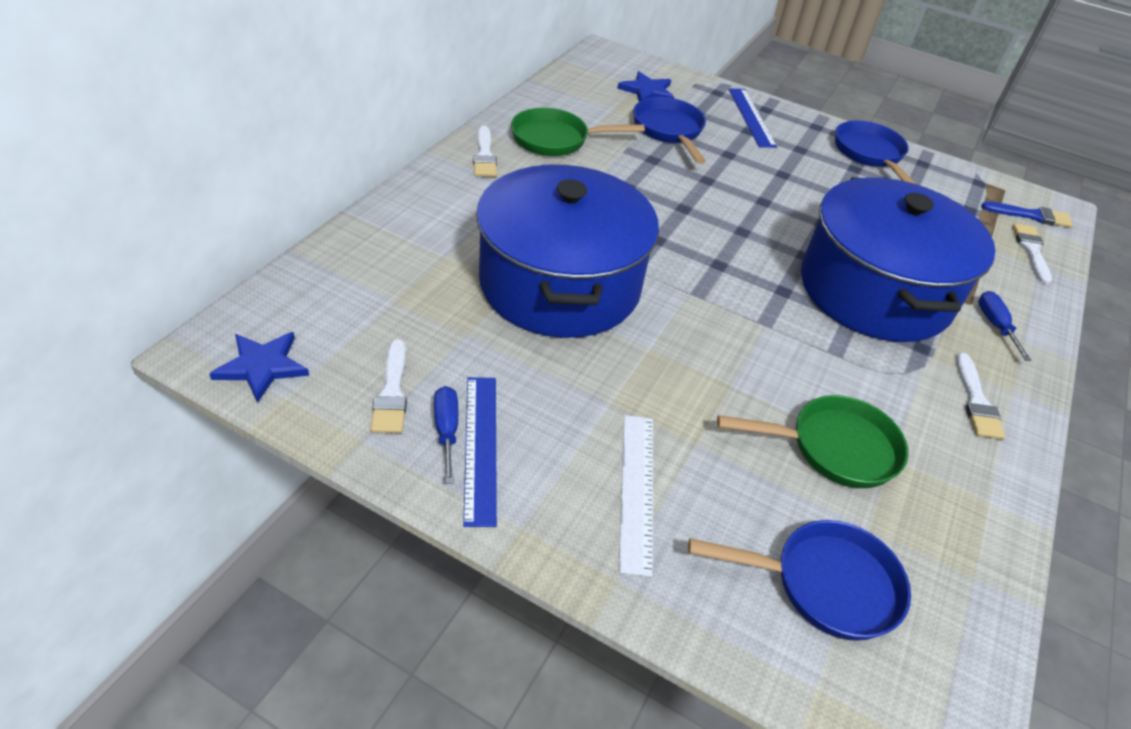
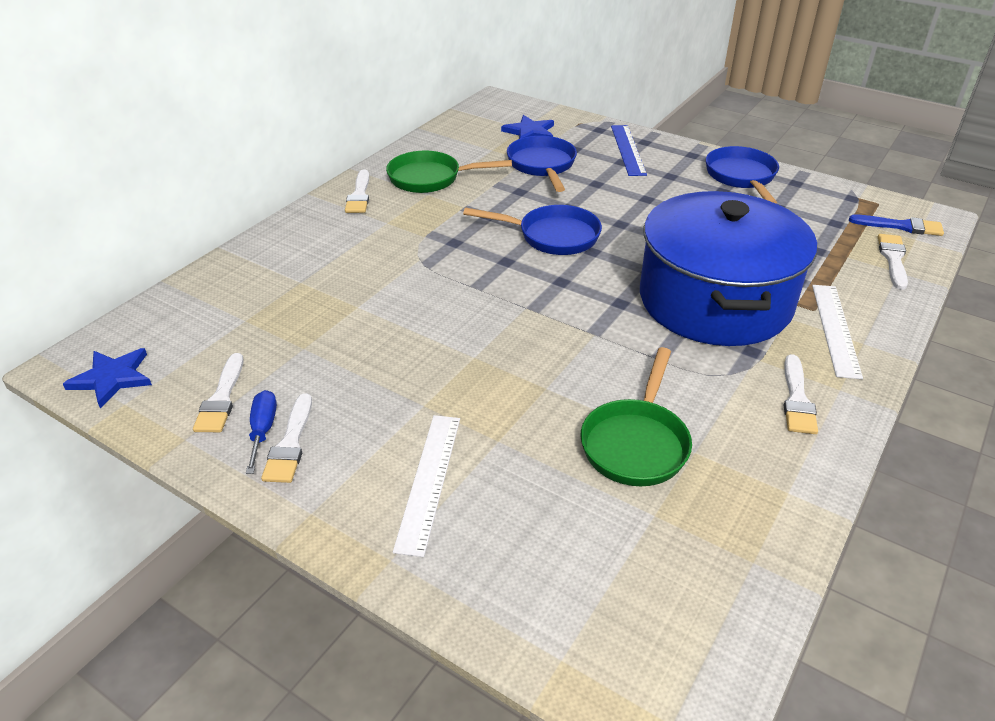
camera: 10 degrees right, 5 degrees down
(480, 447) = (290, 444): blue ruler -> white brush
(560, 284) = (401, 303): blue pot -> none
(825, 584) = (595, 566): blue pan -> blue pan (552, 236)
(834, 448) = (636, 443): green pan -> green pan turned 105 degrees clockwise
(995, 325) = (836, 329): blue screwdriver -> white ruler

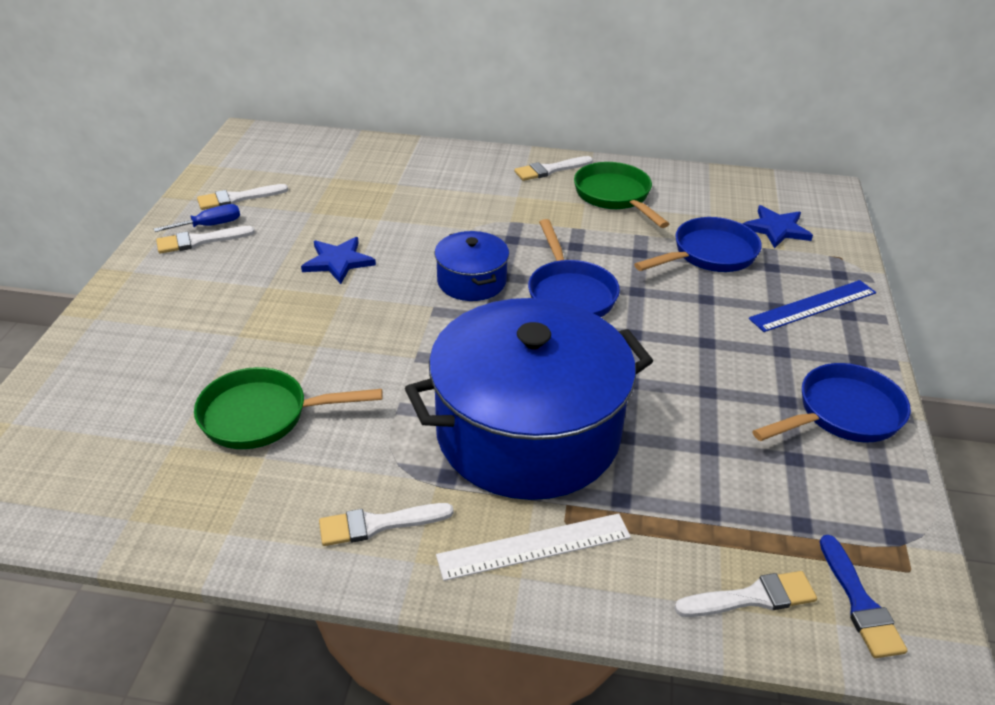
camera: 65 degrees right, 0 degrees up
(112, 378) = (241, 152): blue star -> blue star (338, 262)
(429, 481) = (179, 313): white ruler -> none
(502, 278) = (471, 281): none -> blue pot

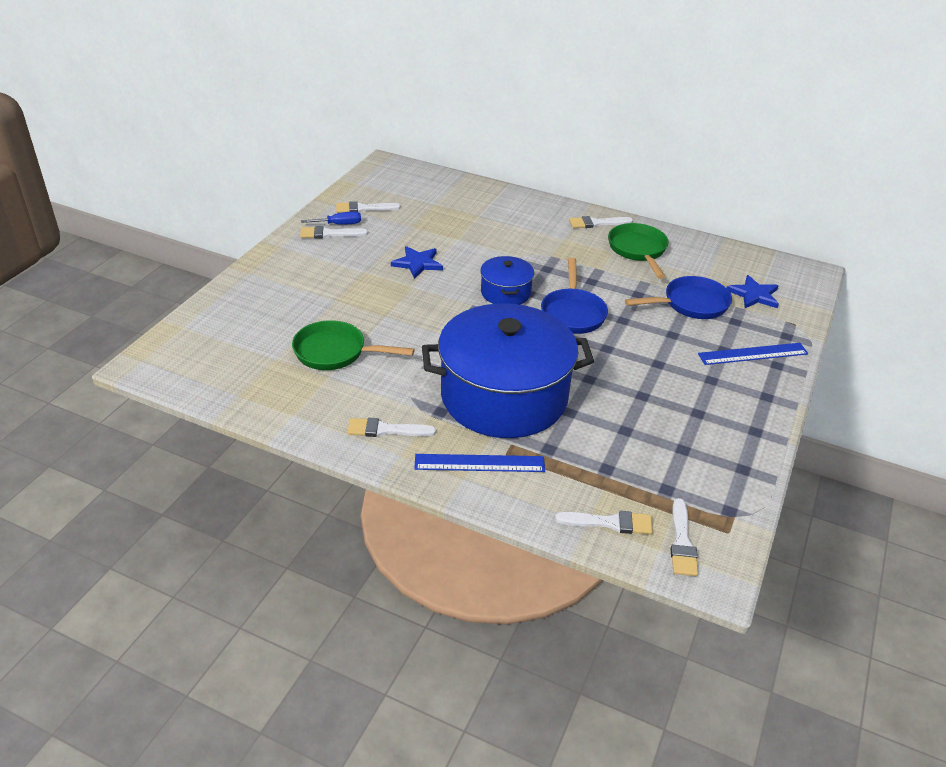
camera: 15 degrees right, 0 degrees up
(534, 547) = (479, 463): white ruler -> blue ruler
(842, 414) = (734, 429): blue pan -> none
(860, 603) = (682, 542): blue brush -> white brush

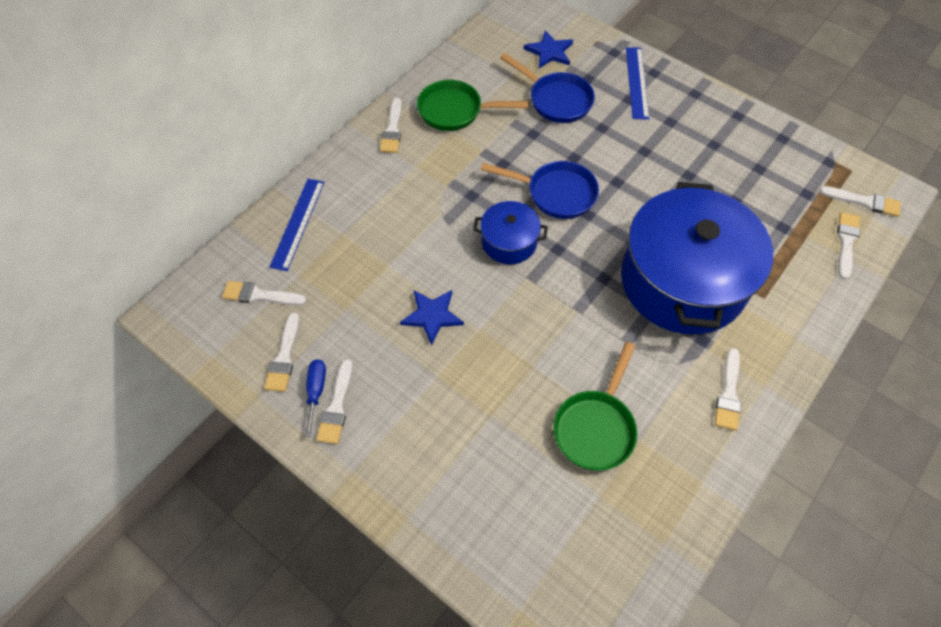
camera: 75 degrees left, 20 degrees up
(411, 192) = (260, 295): none -> white brush
(479, 463) = (777, 321): blue ruler -> blue ruler (298, 223)
(690, 304) = (556, 100): blue pan -> blue pan turned 135 degrees clockwise

